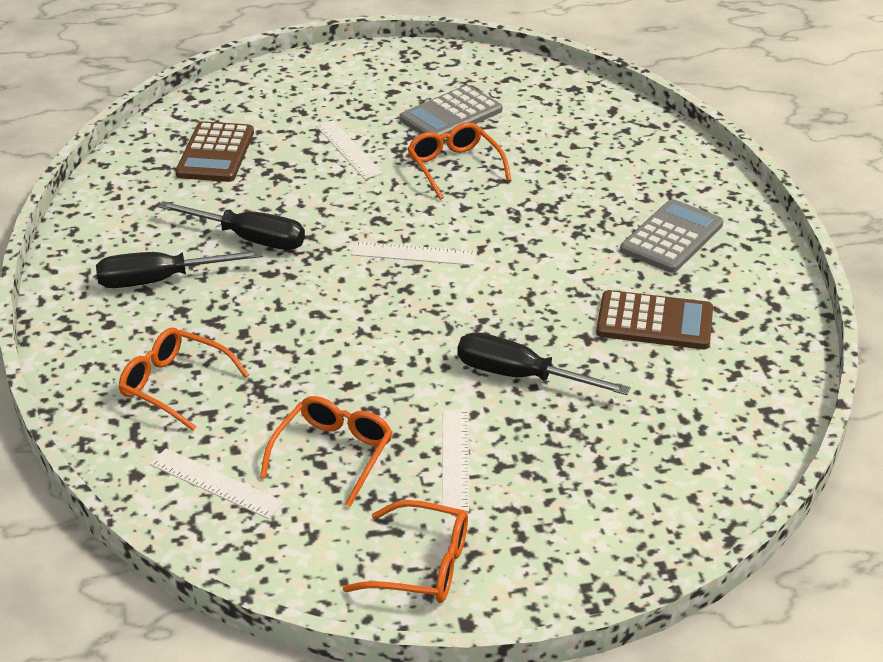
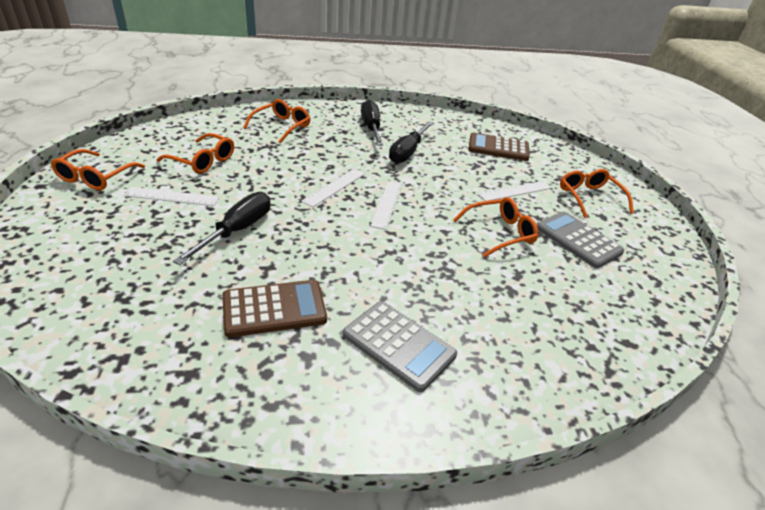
camera: 90 degrees right, 0 degrees up
(216, 483) = (202, 131): white ruler -> white ruler (334, 187)
(348, 94) = (588, 197): none -> orange glasses
(654, 322) = (274, 309): brown calculator -> brown calculator turned 120 degrees counterclockwise

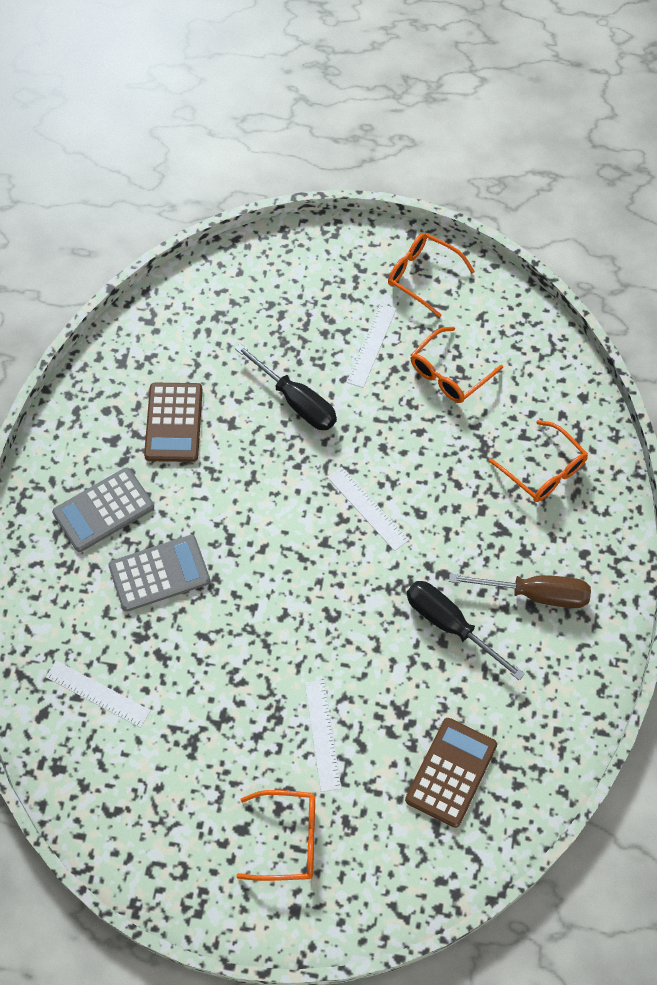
camera: 110 degrees right, 25 degrees up
(371, 127) = (535, 594): black screwdriver -> brown screwdriver
(387, 204) = (320, 559): white ruler -> white ruler (98, 694)
(500, 233) = (236, 671): orange glasses -> none
(578, 240) = (201, 761): grey calculator -> grey calculator (159, 573)

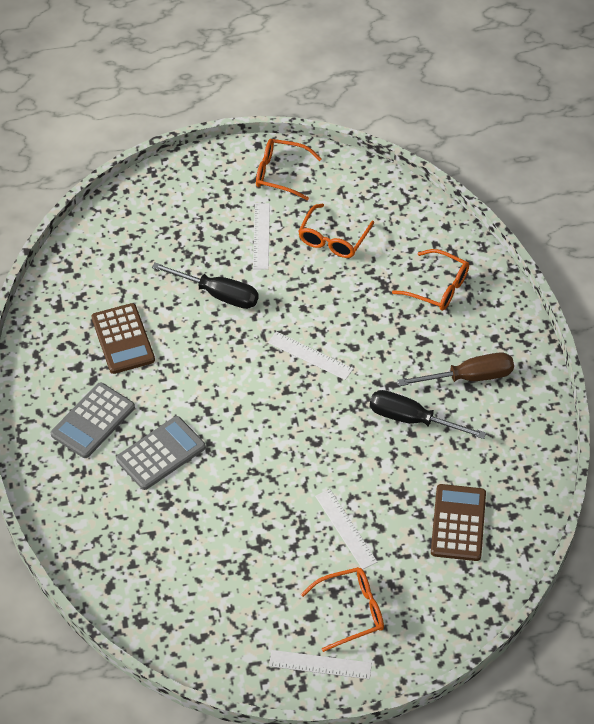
camera: 20 degrees left, 10 degrees down
(98, 694) = (149, 557): white ruler -> white ruler (320, 664)

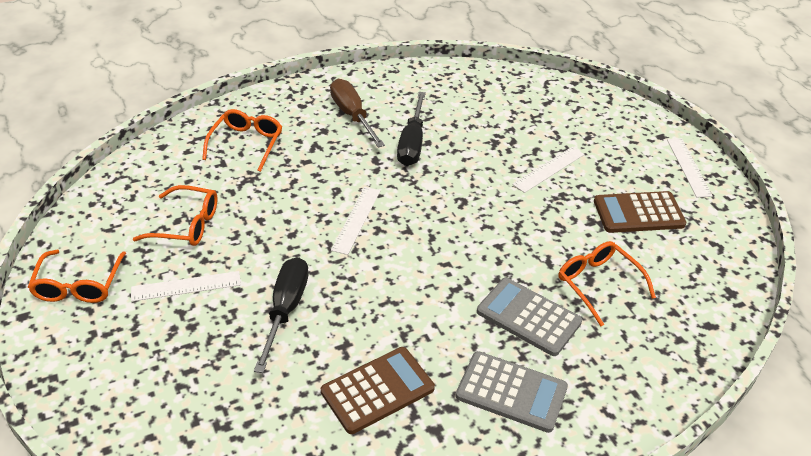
camera: 105 degrees left, 10 degrees down
(352, 611) = (627, 155): orange glasses -> orange glasses (597, 283)
(458, 523) = (509, 108): brown calculator -> brown calculator (638, 213)

